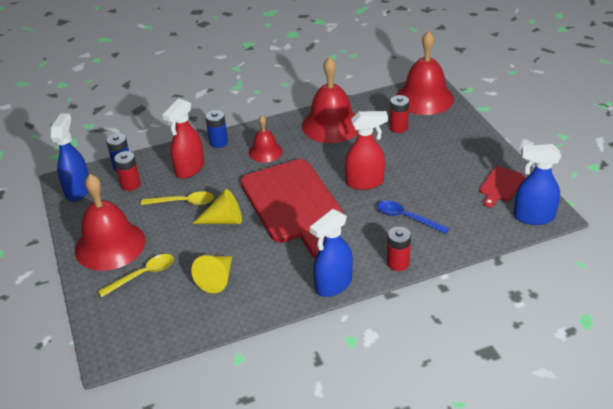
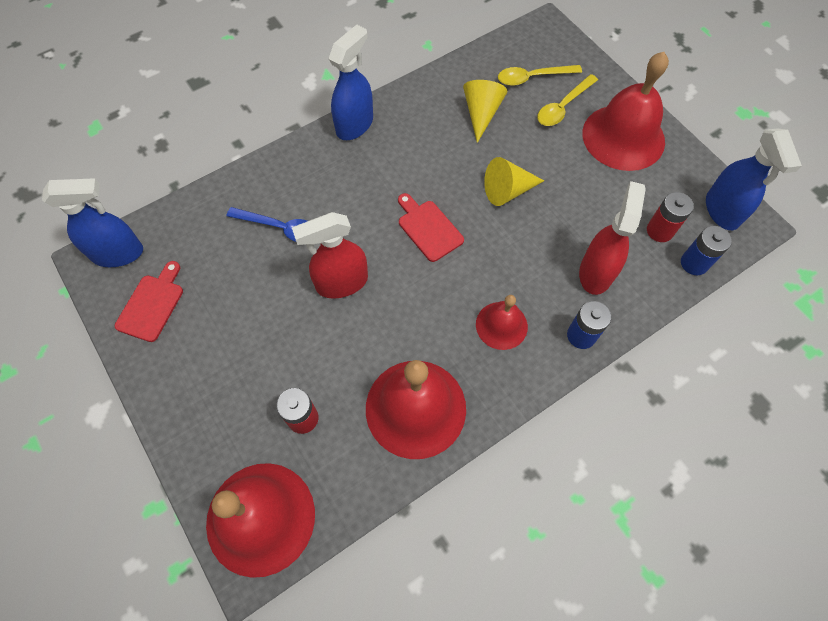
camera: 165 degrees right, 25 degrees up
(183, 202) = (572, 211): yellow spoon -> yellow spoon (532, 78)
(294, 204) = (428, 228): red cutting board -> red cutting board, size x0.43
(398, 263) = (287, 161): red battery -> none

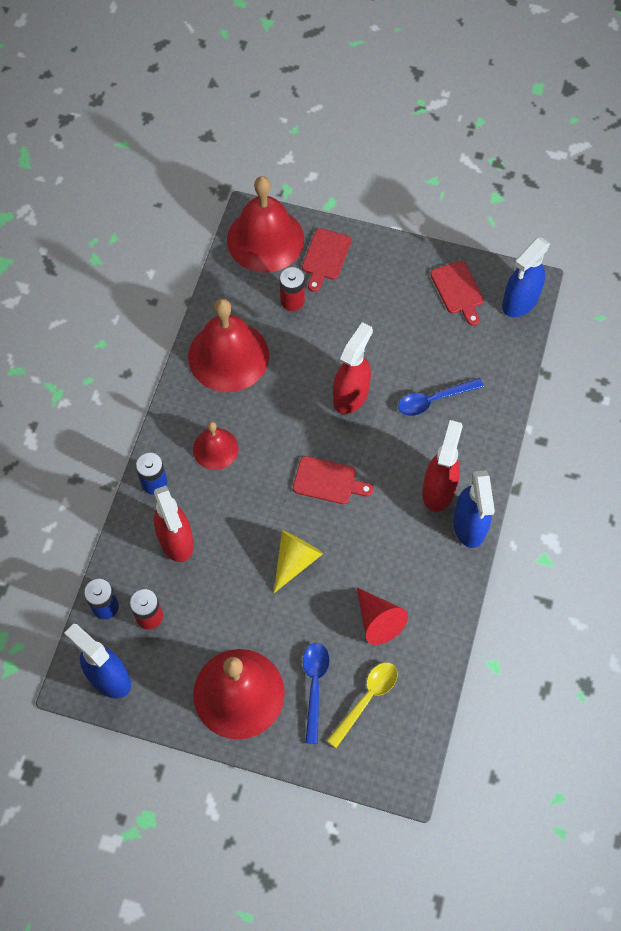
camera: 140 degrees right, 0 degrees up
(225, 441) = (325, 257): none -> red cutting board
(350, 162) = (438, 490): none -> red spray bottle
(481, 113) = (378, 621): yellow cone -> red cone
(563, 107) = (314, 686): yellow spoon -> blue spoon

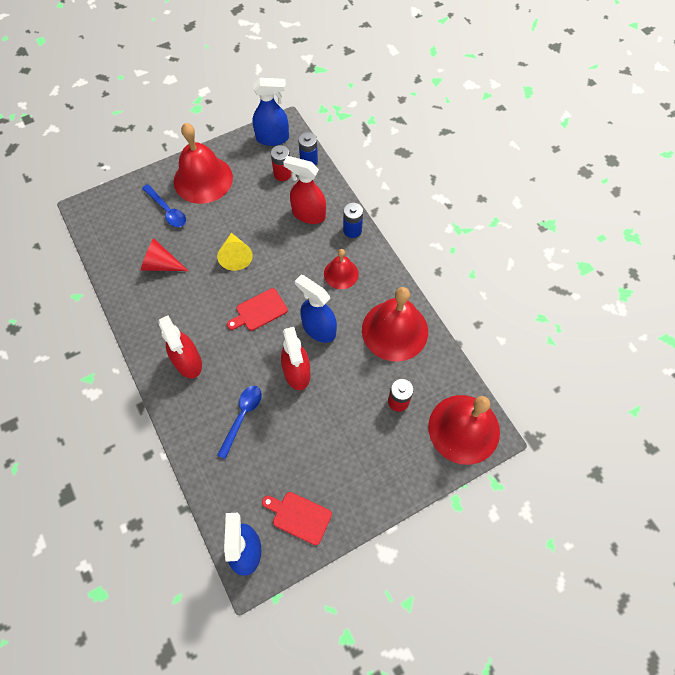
camera: 135 degrees right, 0 degrees up
(325, 257) = (412, 454): red cutting board -> none
(366, 699) = (134, 226): yellow spoon -> none
(469, 526) = (151, 357): blue spray bottle -> blue spray bottle (318, 329)

